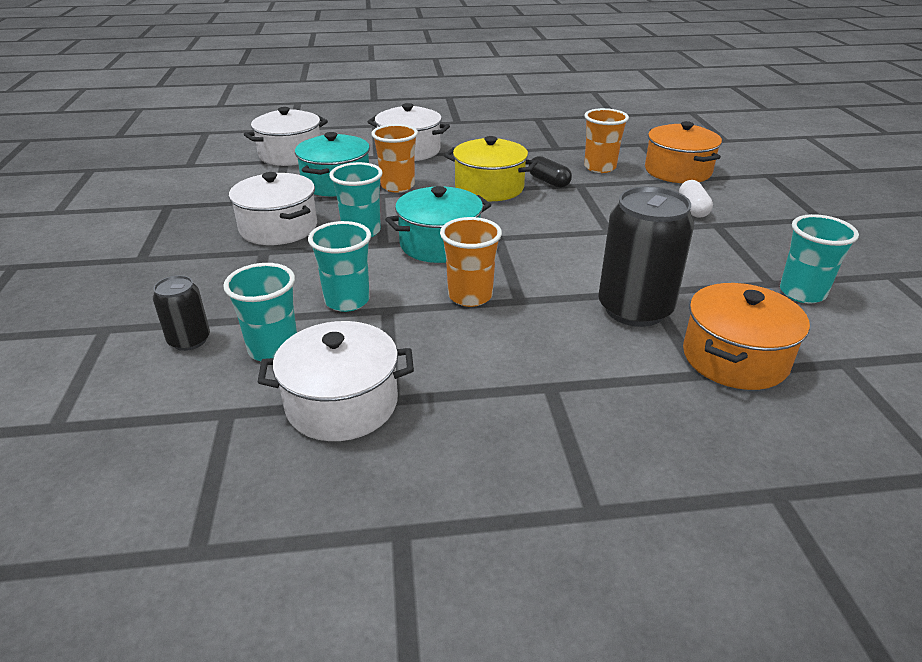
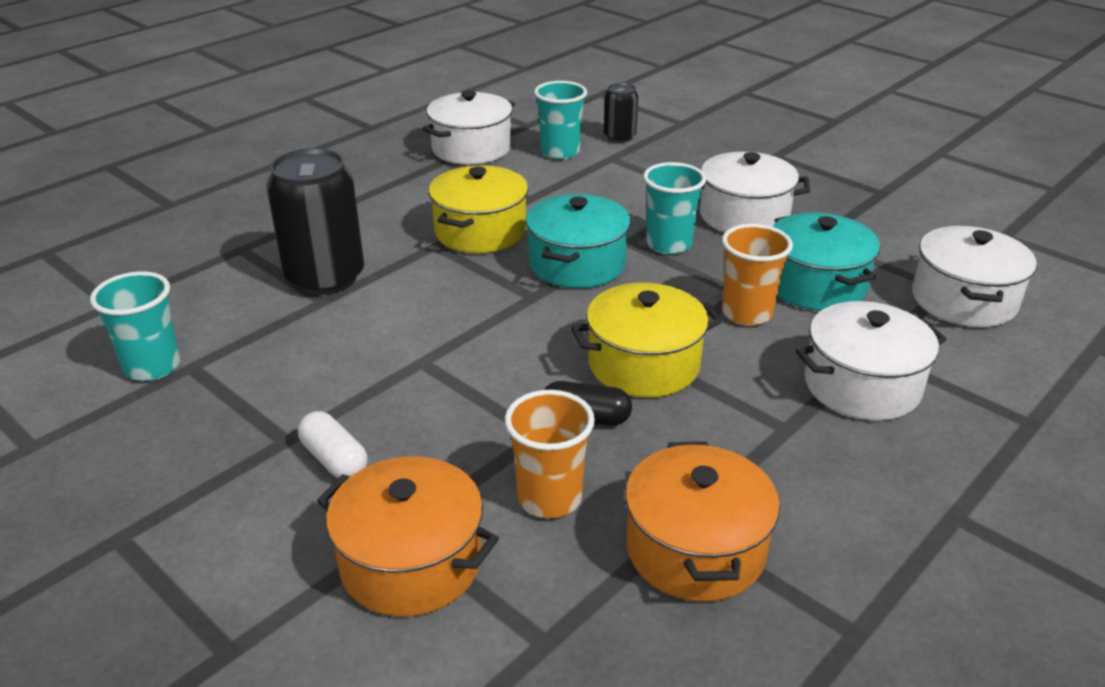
camera: 140 degrees right, 0 degrees up
(347, 301) = (568, 191): turquoise cup -> none
(470, 296) = (480, 231): orange cup -> yellow pot
(735, 358) = (215, 270): orange pot -> orange pot (695, 549)

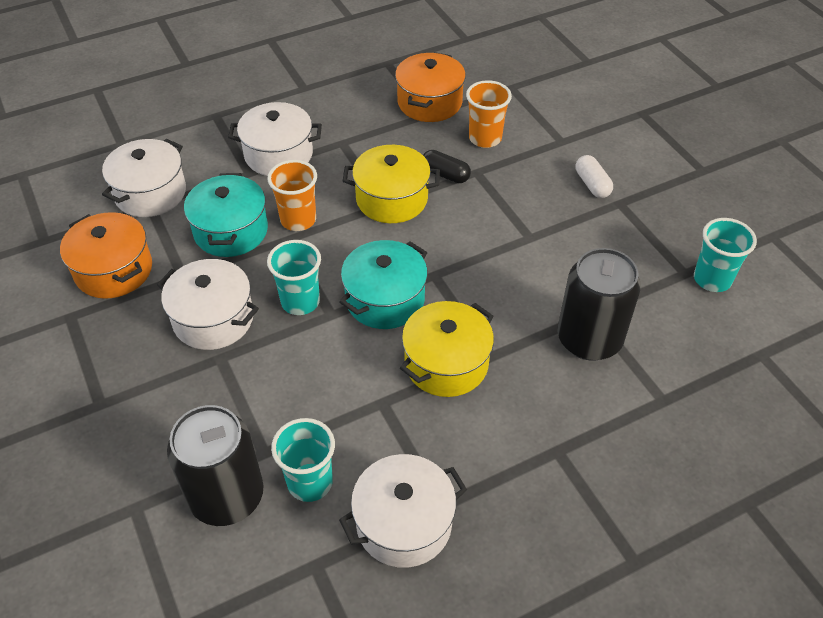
camera: 160 degrees left, 15 degrees up
(411, 563) = (560, 127): orange pot -> orange pot (114, 270)
(619, 137) = (227, 496): black can -> black can, size x1.92

